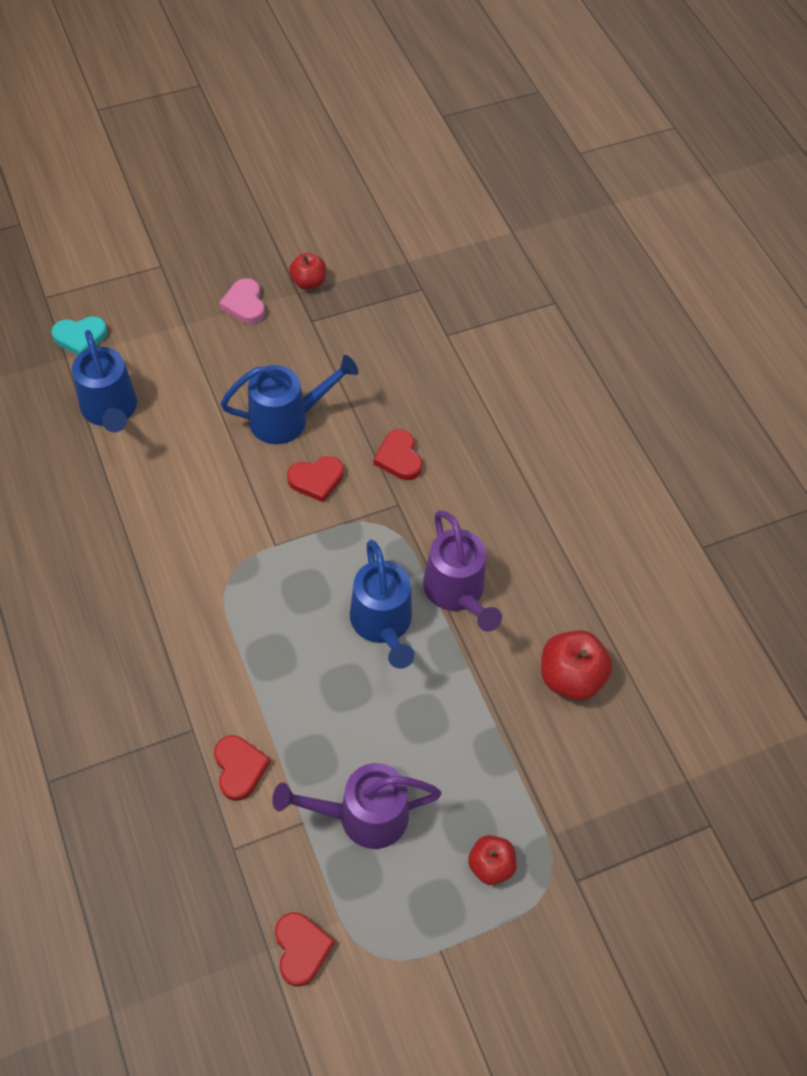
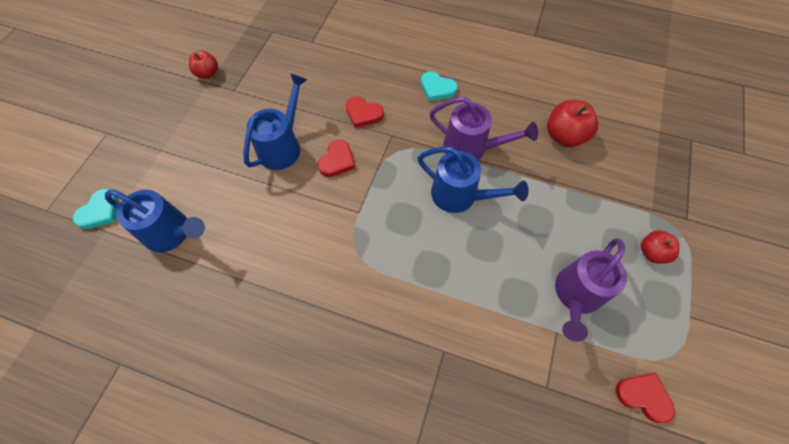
camera: 45 degrees left, 5 degrees up
(239, 768) = (493, 342): red heart -> none
(244, 304) = (184, 112): pink heart -> none
(507, 502) = (437, 88): none -> turquoise heart

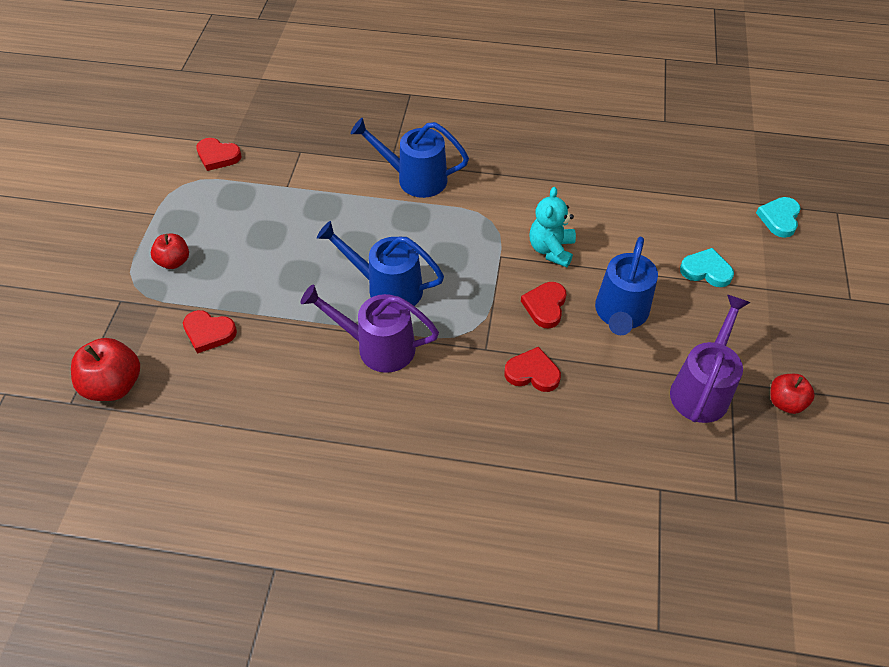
camera: 170 degrees right, 10 degrees down
(173, 233) = (688, 211): blue watering can -> blue watering can (414, 178)
(313, 211) = (551, 250): none -> turquoise teddy bear
(437, 88) = (435, 430): turquoise heart -> turquoise heart (706, 270)
(564, 136) = (250, 382): red apple -> red apple (114, 385)
(576, 296) = (264, 214): purple watering can -> purple watering can (702, 388)
(603, 178) = (209, 333): none -> red heart

